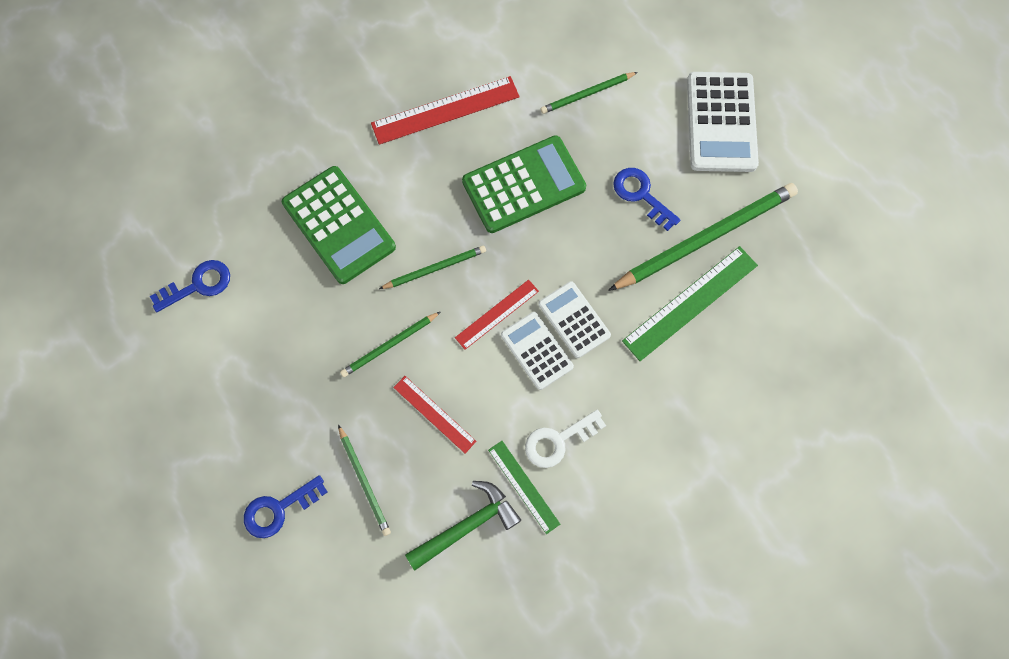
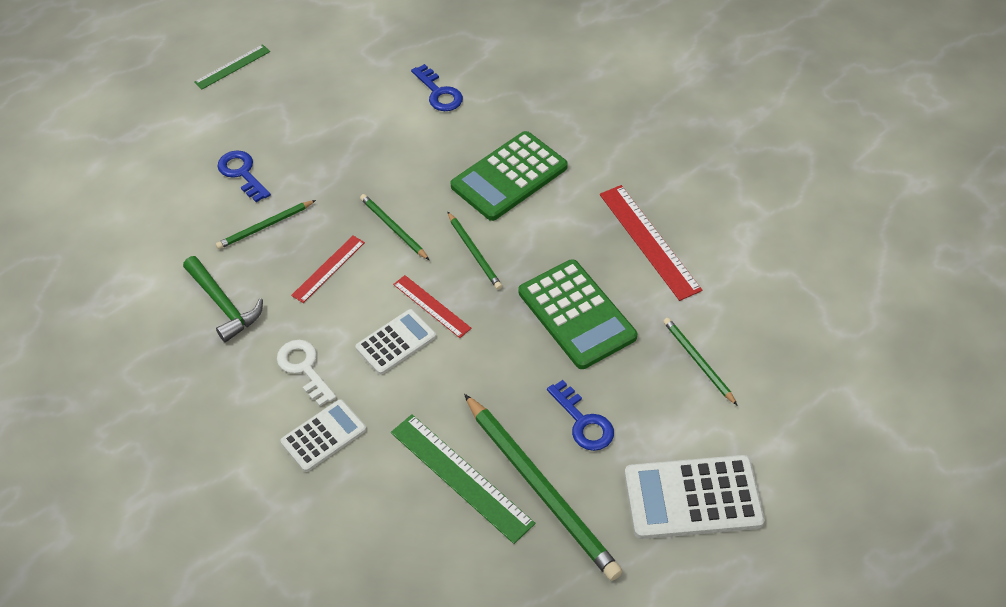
camera: 85 degrees right, 20 degrees down
(524, 486) = (259, 344): green ruler -> green ruler (232, 67)
(574, 320) = (431, 371): white calculator -> white calculator (323, 436)
(641, 195) = (583, 422): blue key -> blue key turned 105 degrees clockwise

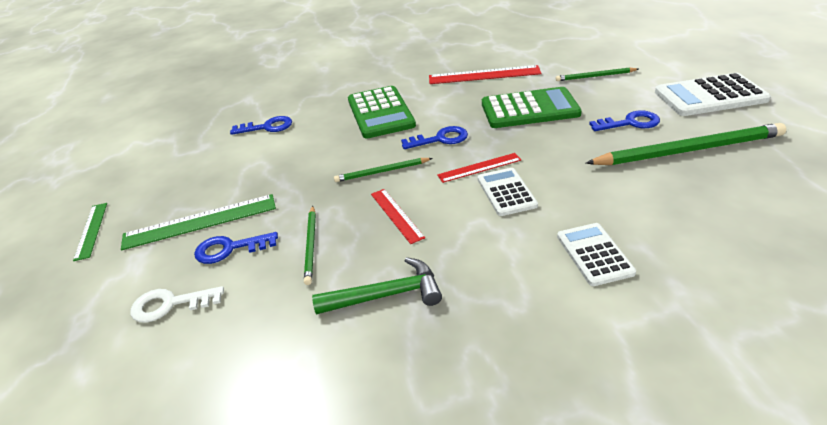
camera: 60 degrees left, 15 degrees down
(304, 368) = (505, 252): white key -> white key (170, 304)
(461, 477) = (667, 184): green ruler -> green ruler (200, 222)
(474, 252) = (440, 139): green pencil -> blue key
(693, 498) = (710, 96): white calculator -> white calculator turned 60 degrees clockwise

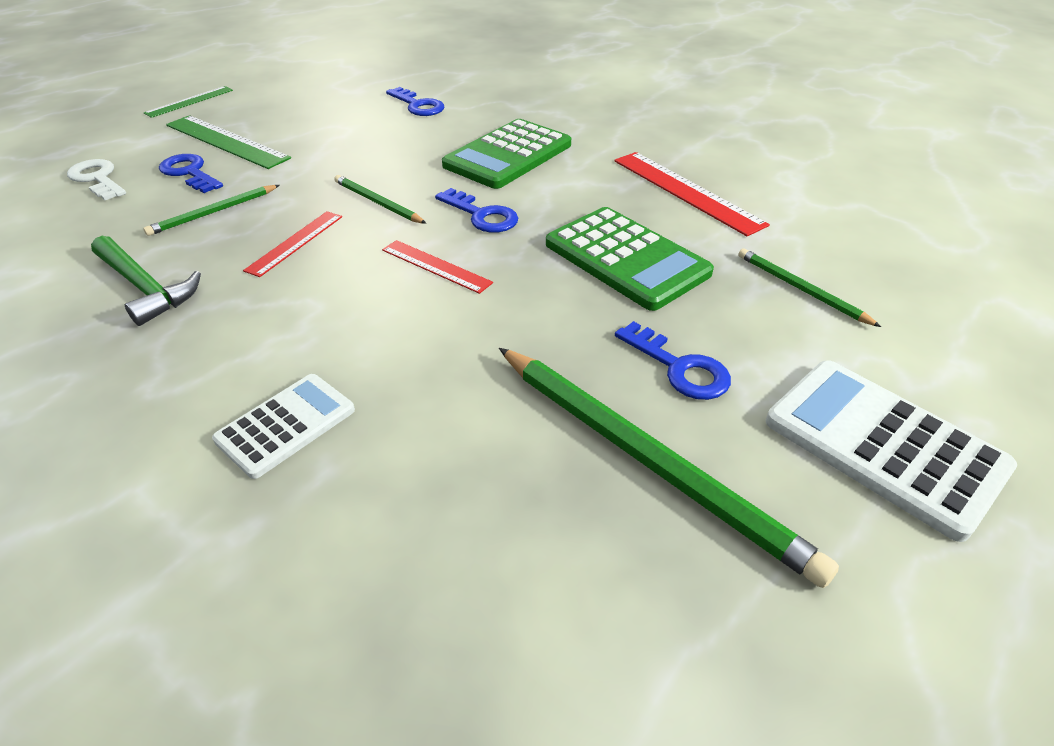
camera: 50 degrees right, 5 degrees up
(506, 192) = (391, 305): white calculator -> none

